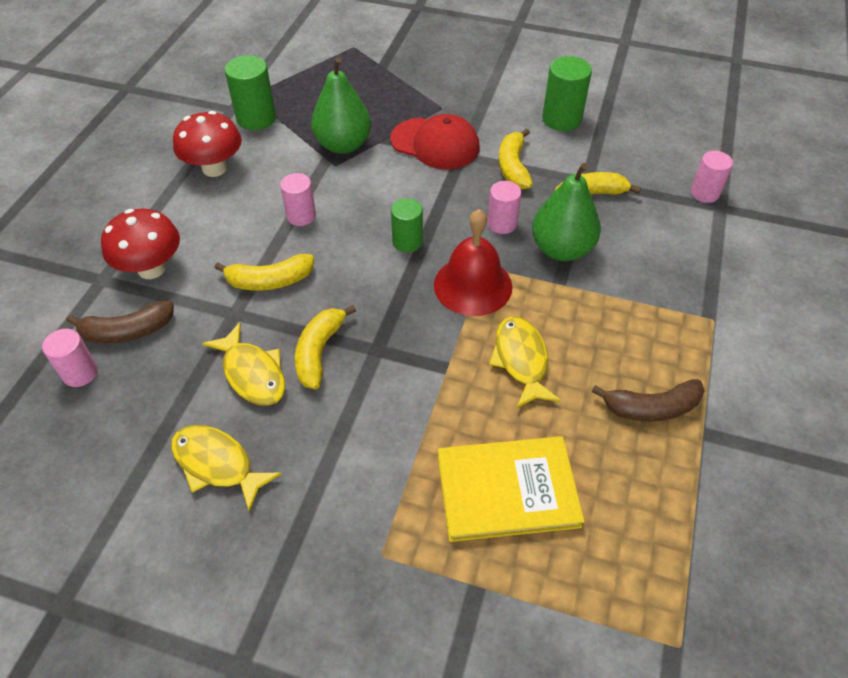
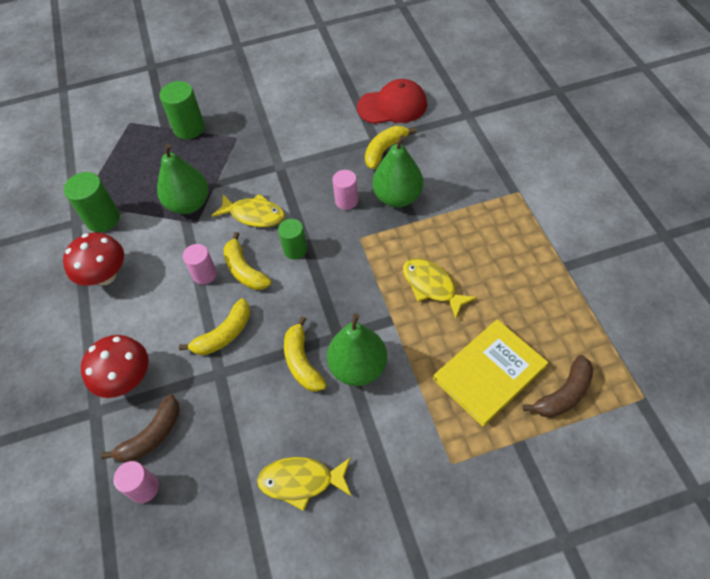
camera: 30 degrees left, 5 degrees up
(252, 373) = (270, 406): yellow fish -> yellow fish (254, 215)
(370, 392) = (358, 367): none -> green pear
(435, 144) = (254, 167): red cap -> red cap (392, 106)
(473, 285) = (363, 255): red bell -> none
(513, 167) = (321, 156): yellow banana -> yellow banana (244, 270)
(561, 119) = (325, 104): green cylinder -> green cylinder (189, 128)
(651, 408) = (527, 269): brown banana -> brown banana (563, 394)
(704, 193) = (452, 110): pink cylinder -> none

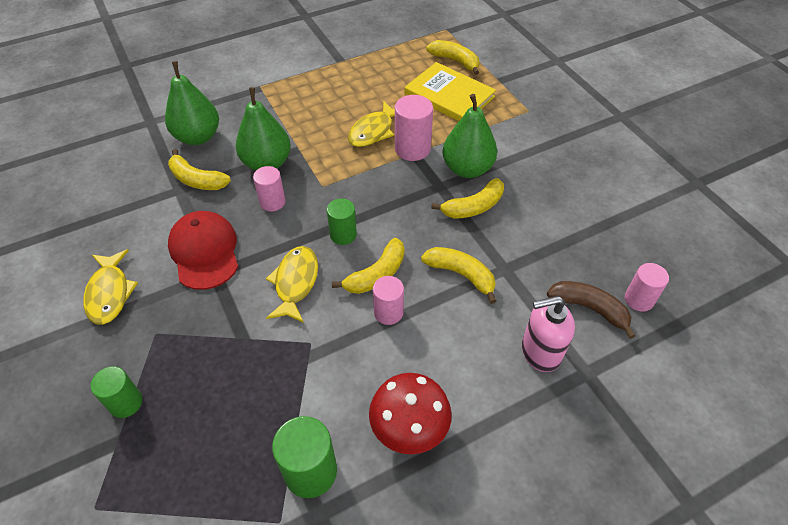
camera: 105 degrees left, 5 degrees down
(127, 379) = (540, 352): red mushroom -> pink soap dispenser
(189, 128) = (126, 403): green cylinder -> green cylinder, size x0.66
(189, 204) = (279, 360): green pear -> green pear (198, 137)
(301, 481) = (580, 190): yellow fish -> yellow fish (110, 293)
(392, 106) = (123, 181): red cap -> red cap (205, 252)
(398, 319) = (412, 149): none -> pink cylinder
(563, 394) = (455, 61): brown banana -> yellow banana

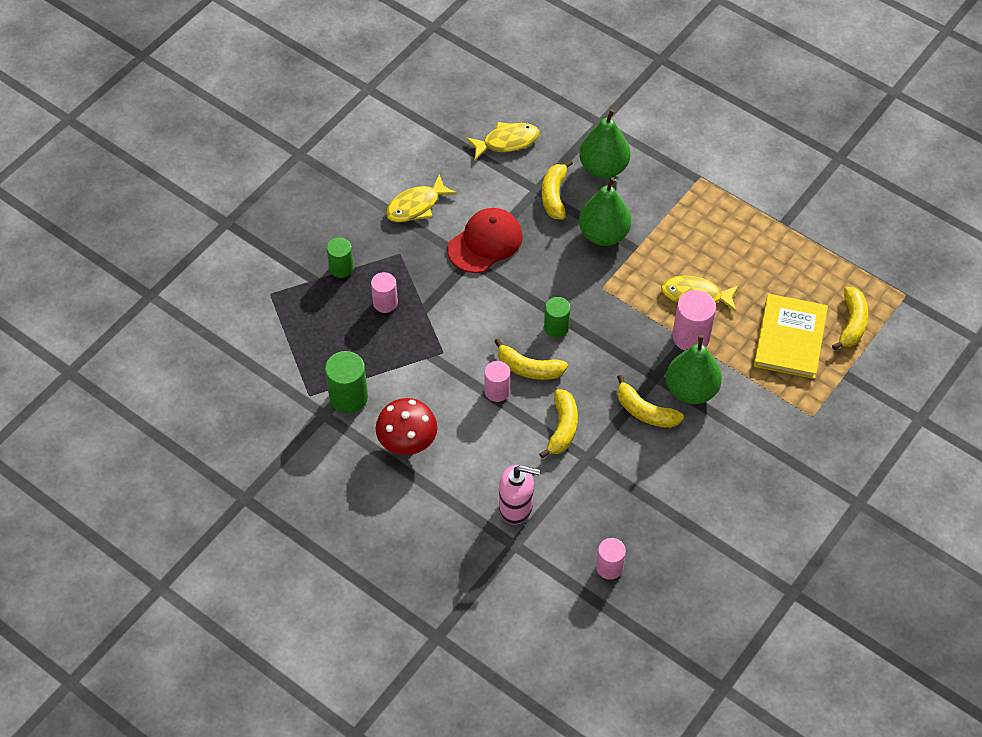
camera: 65 degrees right, 5 degrees up
(272, 202) = (562, 261): pink cylinder -> pink cylinder (385, 303)
(295, 282) = (490, 317): yellow fish -> yellow fish (507, 142)
(540, 352) = (516, 507): pink soap dispenser -> pink soap dispenser turned 135 degrees clockwise
(589, 308) = (579, 532): brown banana -> none

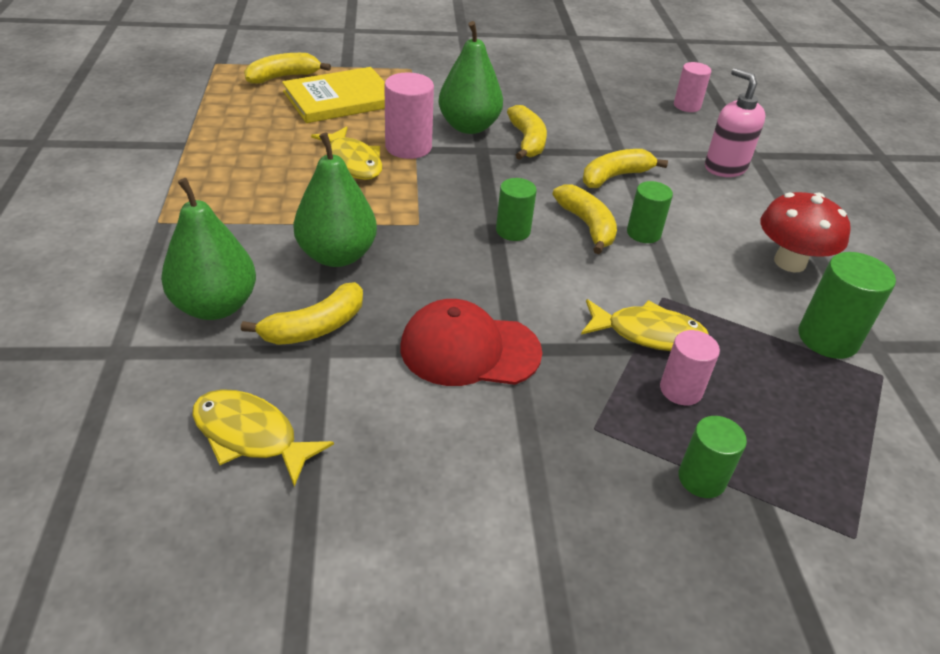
camera: 135 degrees left, 15 degrees down
(416, 206) = (494, 467): yellow fish -> yellow fish (649, 334)
(497, 391) = (643, 233): pink cylinder -> green cylinder

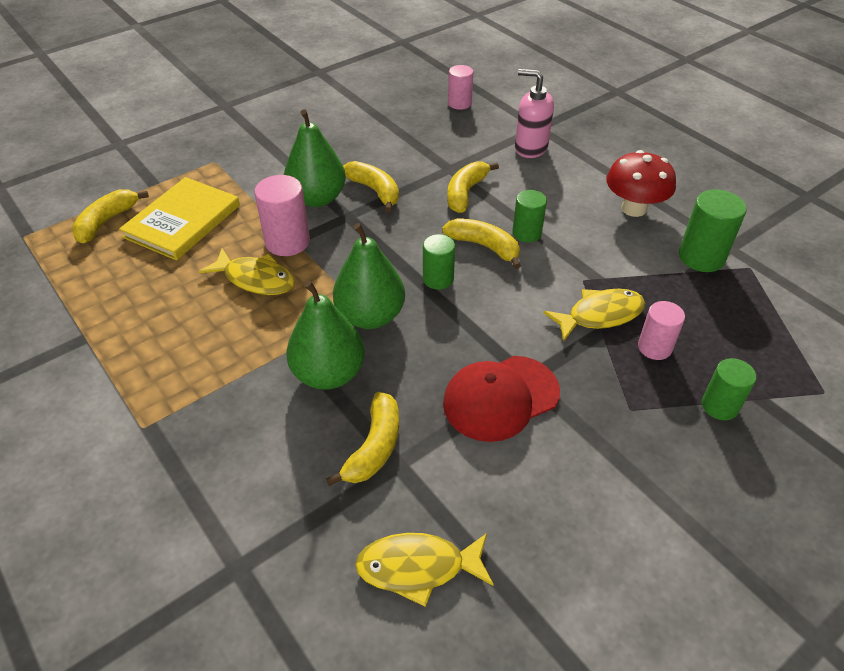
camera: 30 degrees left, 5 degrees up
(215, 306) = (277, 476): green pear -> green pear (370, 316)

